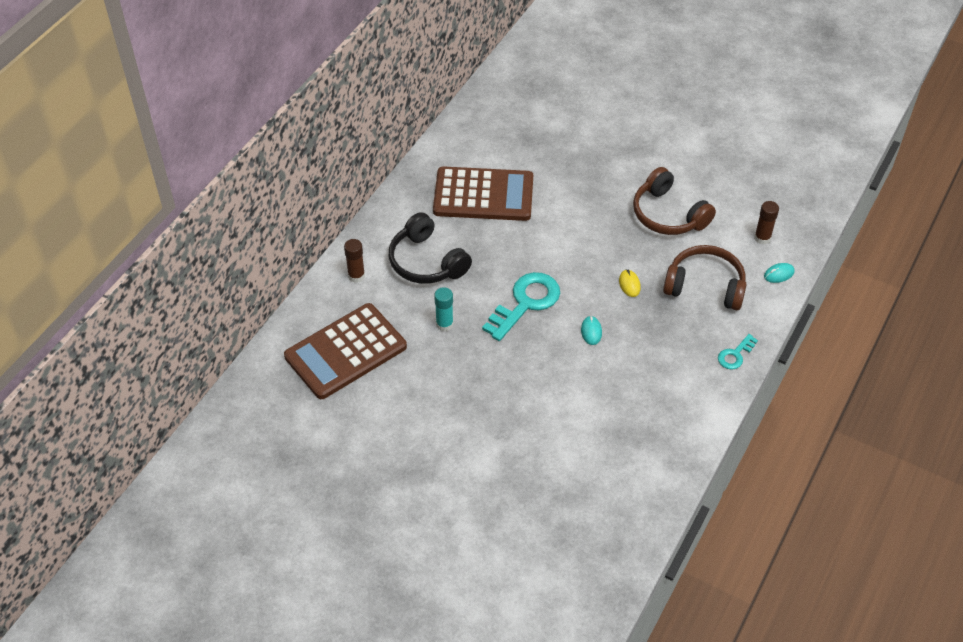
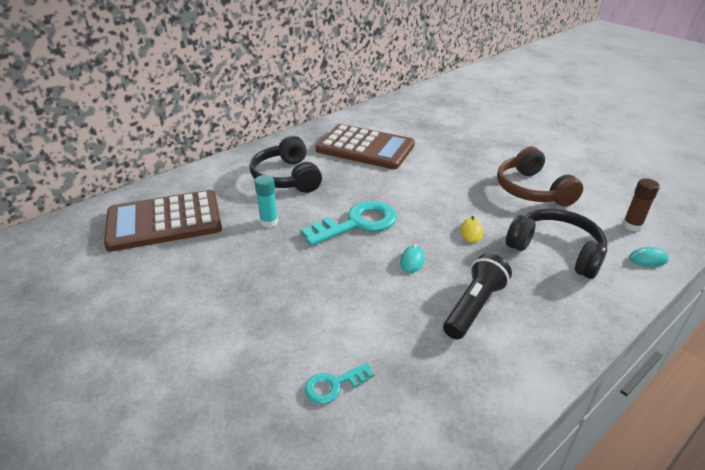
camera: 20 degrees right, 15 degrees down
(356, 276) = (221, 174): brown glue stick -> none
(655, 362) = (474, 306): none -> black flashlight
(705, 286) = (556, 251): brown headphones -> black headphones
(735, 355) = (578, 323): turquoise key -> turquoise key (334, 385)

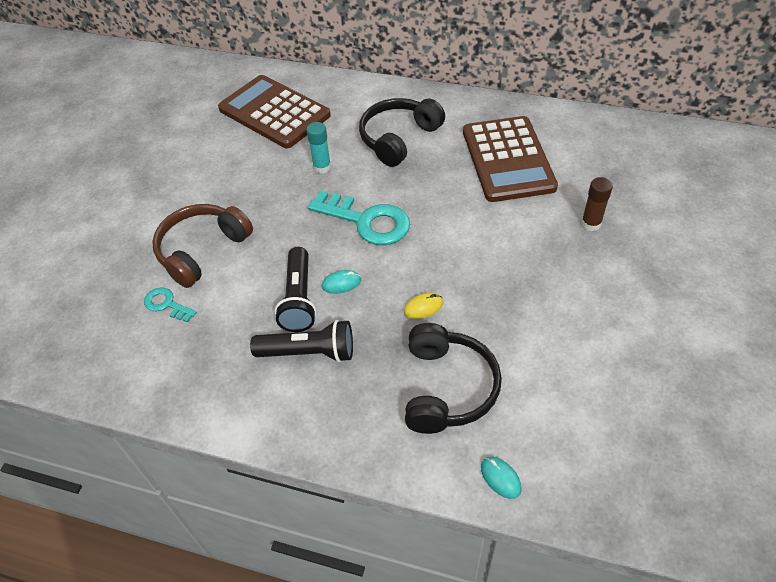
camera: 60 degrees right, 15 degrees up
(409, 290) = (299, 299): none -> black flashlight
(532, 190) = (556, 329): brown headphones -> brown headphones (202, 250)
(632, 226) = (562, 447): brown glue stick -> brown glue stick (591, 224)

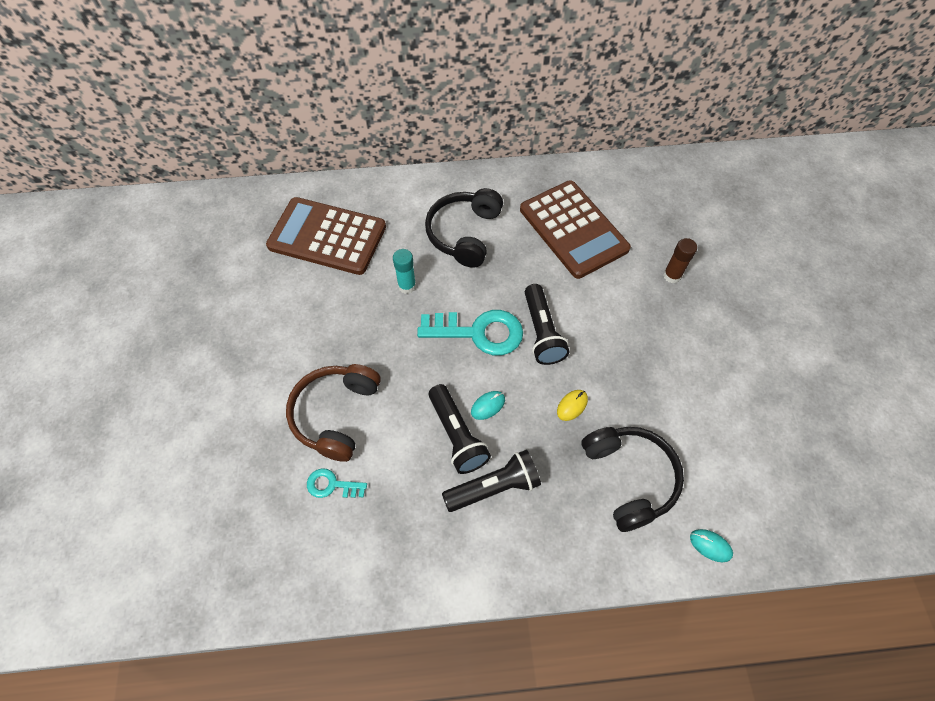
camera: 25 degrees left, 10 degrees up
(428, 237) = (542, 332): none -> black flashlight

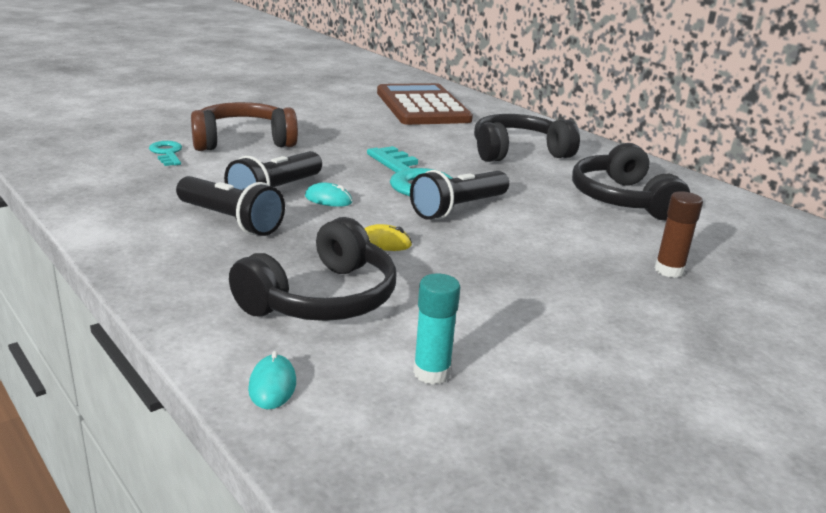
camera: 55 degrees right, 35 degrees down
(407, 286) = (418, 141): turquoise glue stick -> turquoise glue stick (431, 373)
(573, 229) = (622, 199): brown calculator -> black headphones

